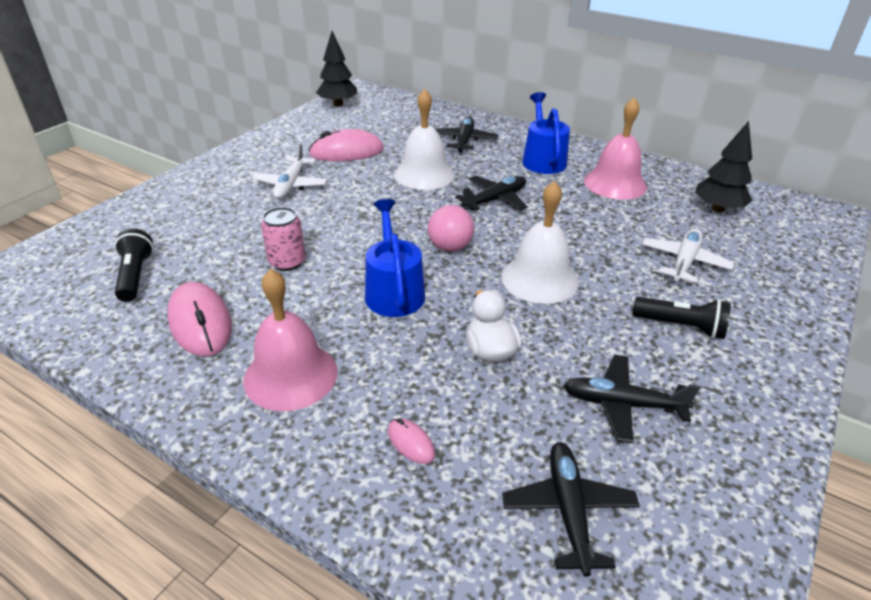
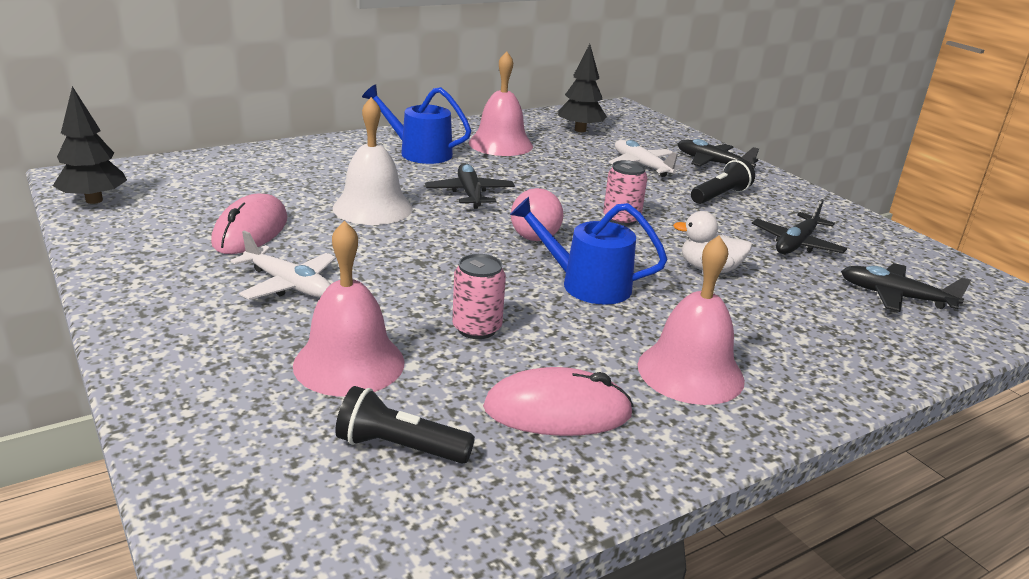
camera: 65 degrees left, 10 degrees down
(214, 232) = (349, 363): none -> pink bell
(411, 442) = (809, 335): pink mouse -> none
(464, 141) = (325, 169): black plane -> black plane (712, 163)
(539, 279) = (621, 219): white bell -> pink can

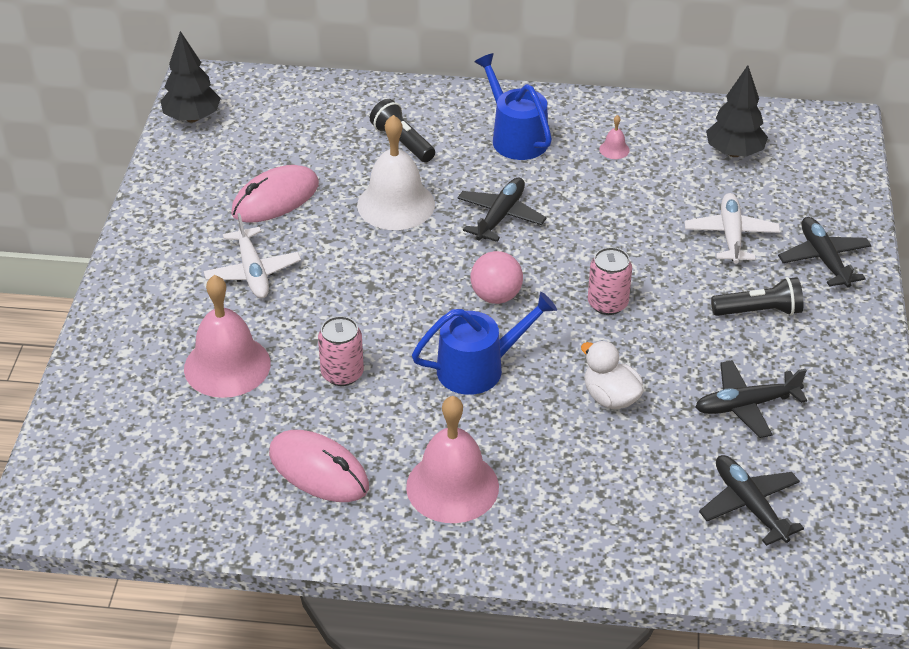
camera: 40 degrees right, 15 degrees up
(400, 447) = (196, 447): black flashlight -> black flashlight (402, 142)
(500, 144) = (614, 149): pink bell -> pink bell, size x0.40
(587, 284) = (478, 368): blue watering can -> blue watering can turned 105 degrees clockwise

